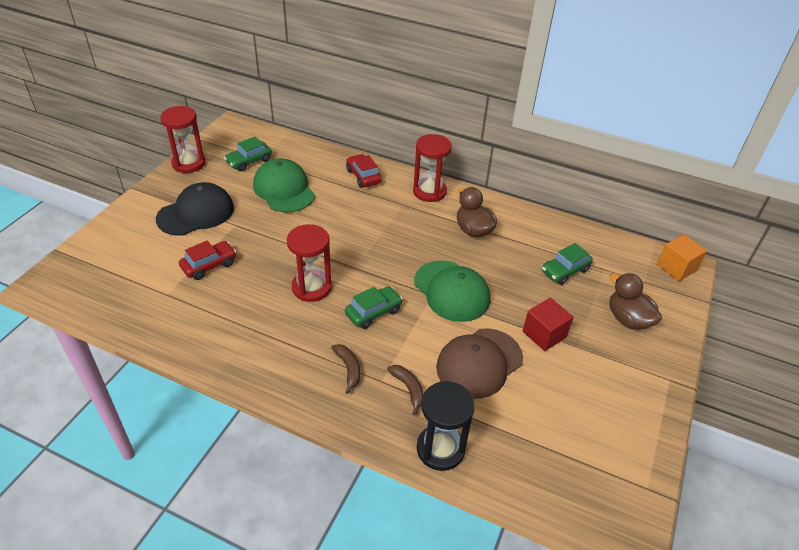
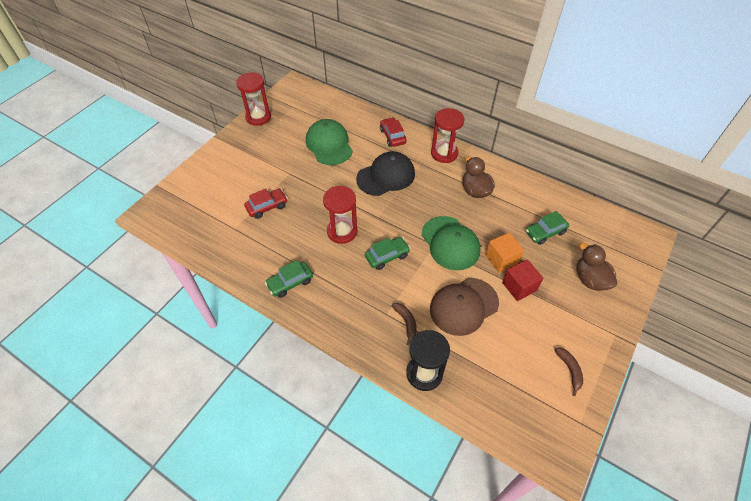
camera: 10 degrees right, 10 degrees up
(196, 213) = (260, 161): black cap -> black cap (386, 176)
(249, 161) = (304, 118): green car -> green car (290, 283)
(348, 369) = (363, 302): brown banana -> brown banana (569, 370)
(676, 267) = (640, 236): orange cube -> orange cube (501, 259)

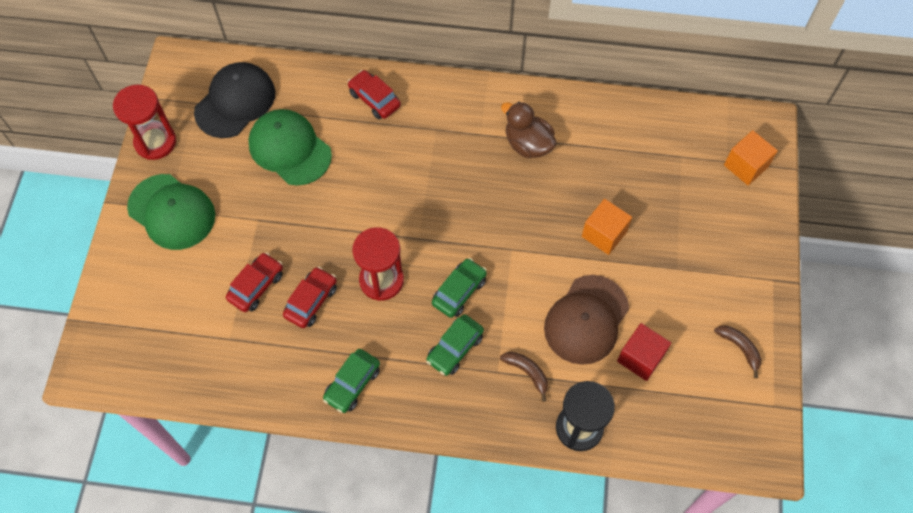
camera: 25 degrees left, 10 degrees up
(293, 227) = (311, 301): none -> red car
(386, 176) = (397, 169): black cap -> black cap (235, 102)
(444, 153) = (460, 100): red hourglass -> none
(450, 243) = (531, 238): green cap -> green cap (172, 212)
(519, 286) = (640, 264): red cube -> red cube (640, 358)
(545, 232) = (641, 172): green car -> green car (455, 348)
(590, 279) = (719, 217): brown duck -> none
(623, 255) = (746, 166): none -> orange cube

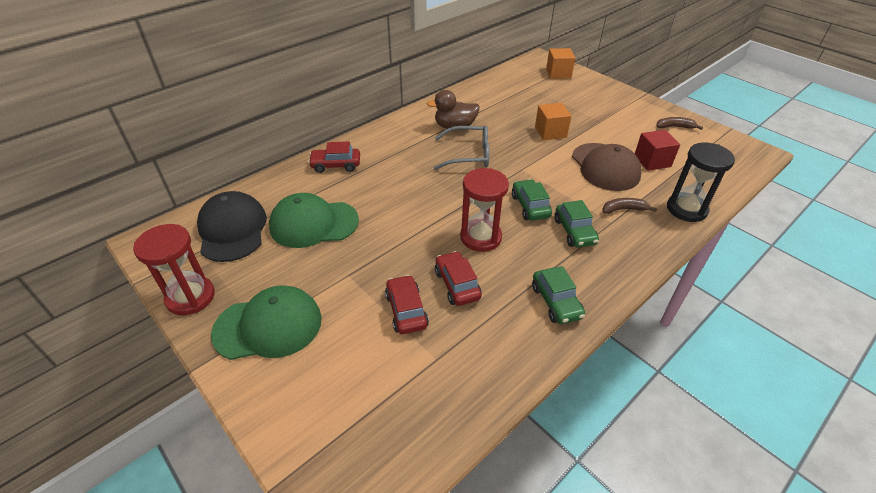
camera: 50 degrees left, 20 degrees down
(491, 189) = (468, 155): none -> grey glasses

